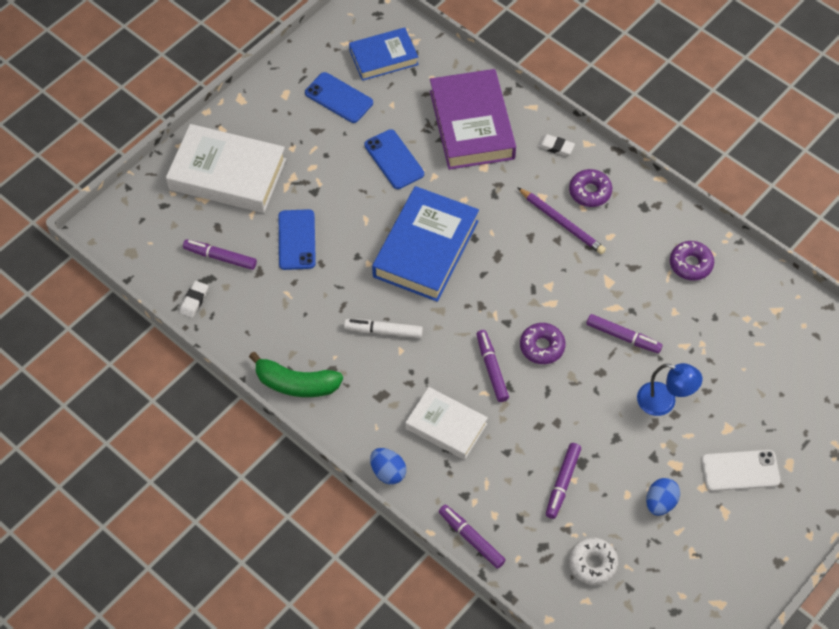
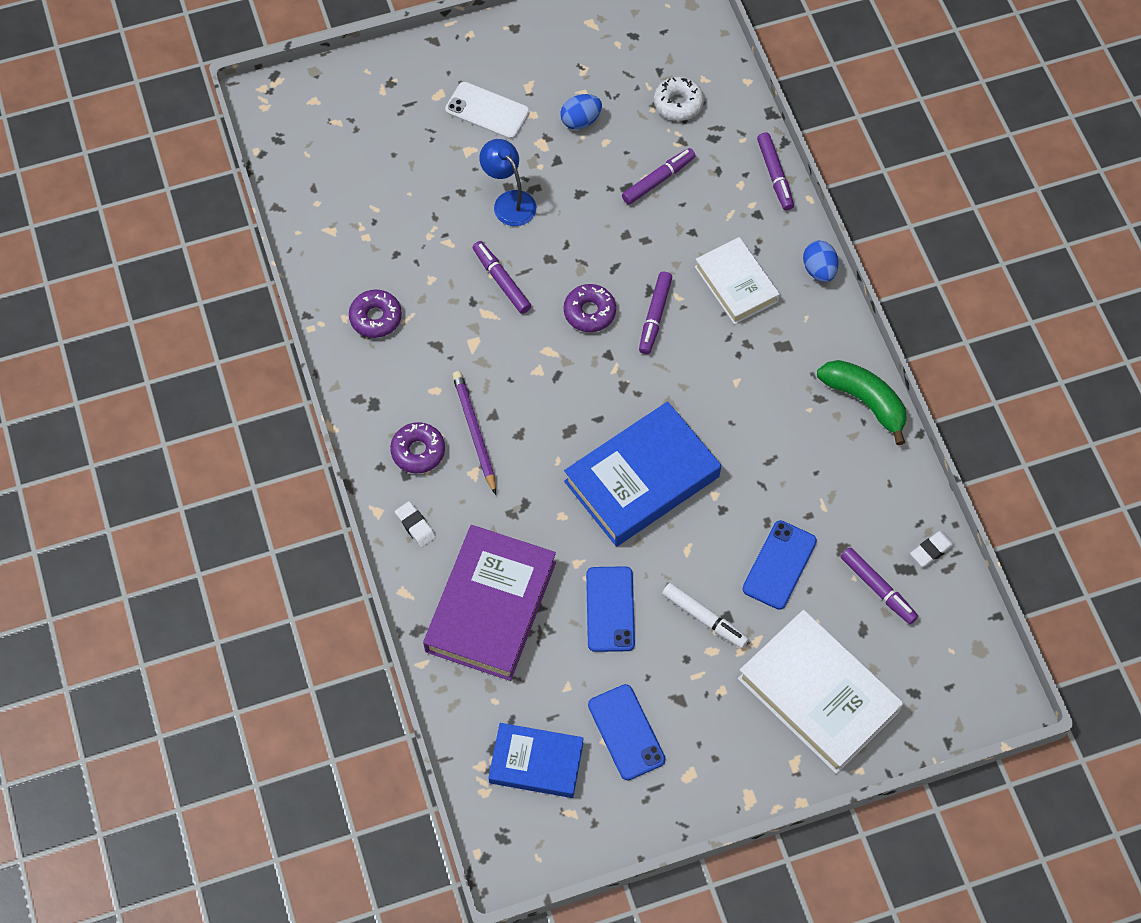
camera: 150 degrees left, 5 degrees up
(383, 331) = (742, 410): white marker -> white marker (704, 618)

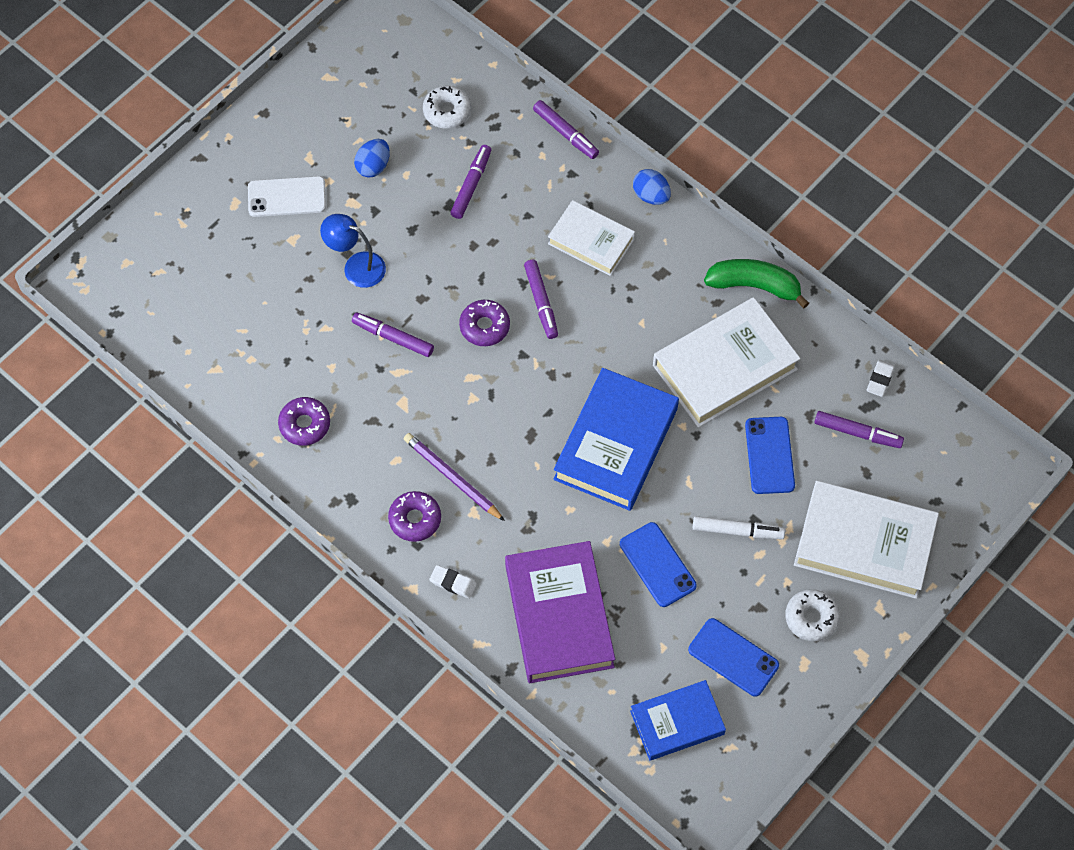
camera: 30 degrees left, 0 degrees up
(723, 736) = (811, 618): none -> white donut
(788, 462) = (724, 367): none -> white book

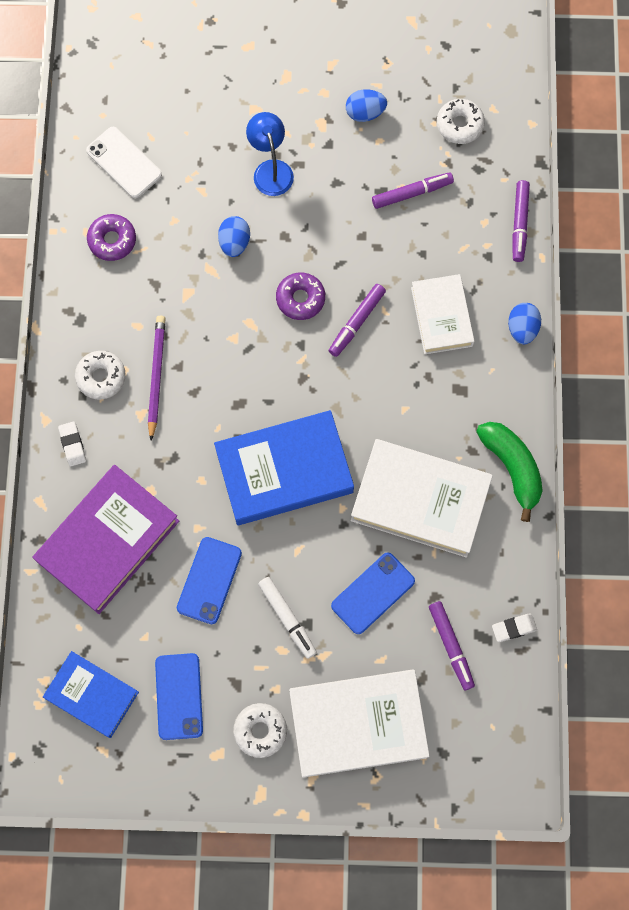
camera: 50 degrees right, 10 degrees up
(287, 197) = (285, 76): white phone -> white phone (124, 162)
(393, 338) = (234, 243): purple marker -> blue egg
(415, 519) = (101, 377): purple donut -> white donut
(864, 544) = (358, 724): white book -> white book turned 75 degrees counterclockwise

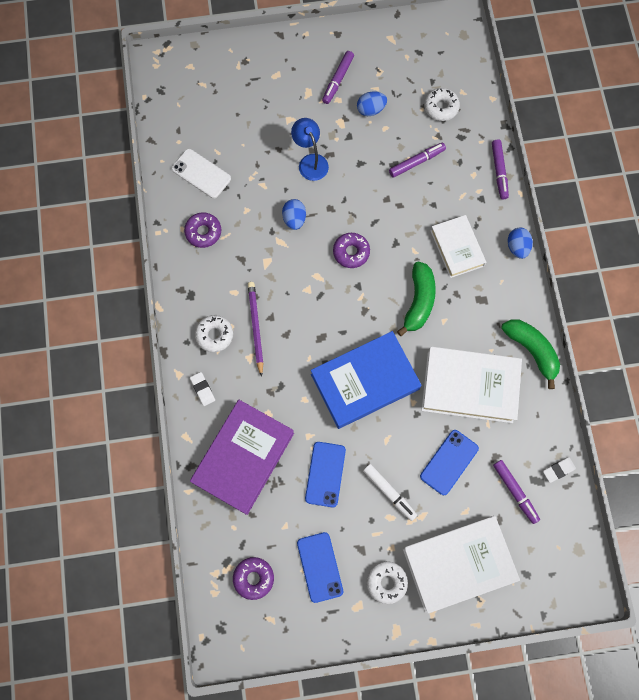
camera: 10 degrees left, 0 degrees up
(92, 695) = (253, 578): blue book -> purple donut
(357, 322) = (396, 263): purple marker -> purple marker (338, 80)
(376, 378) = (418, 301): none -> green banana

